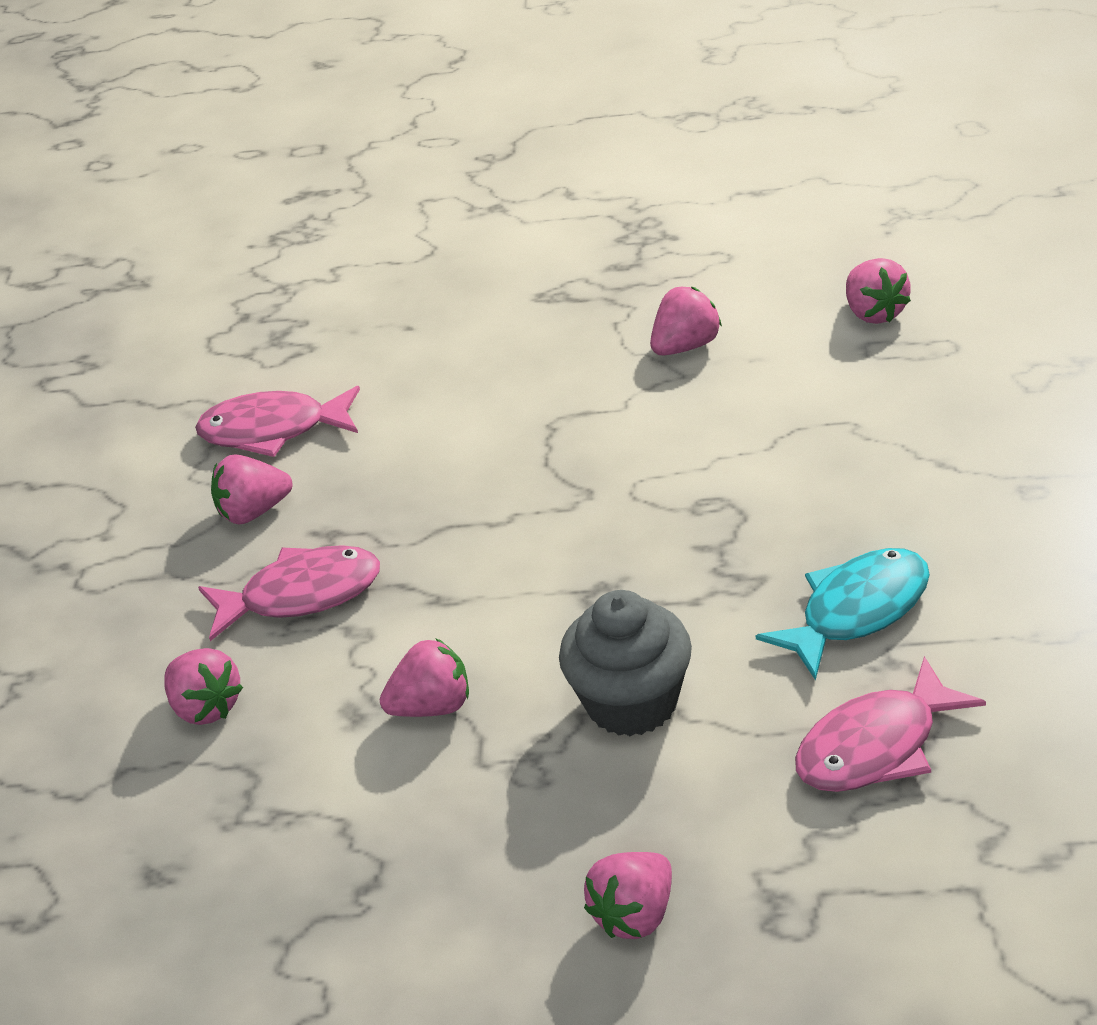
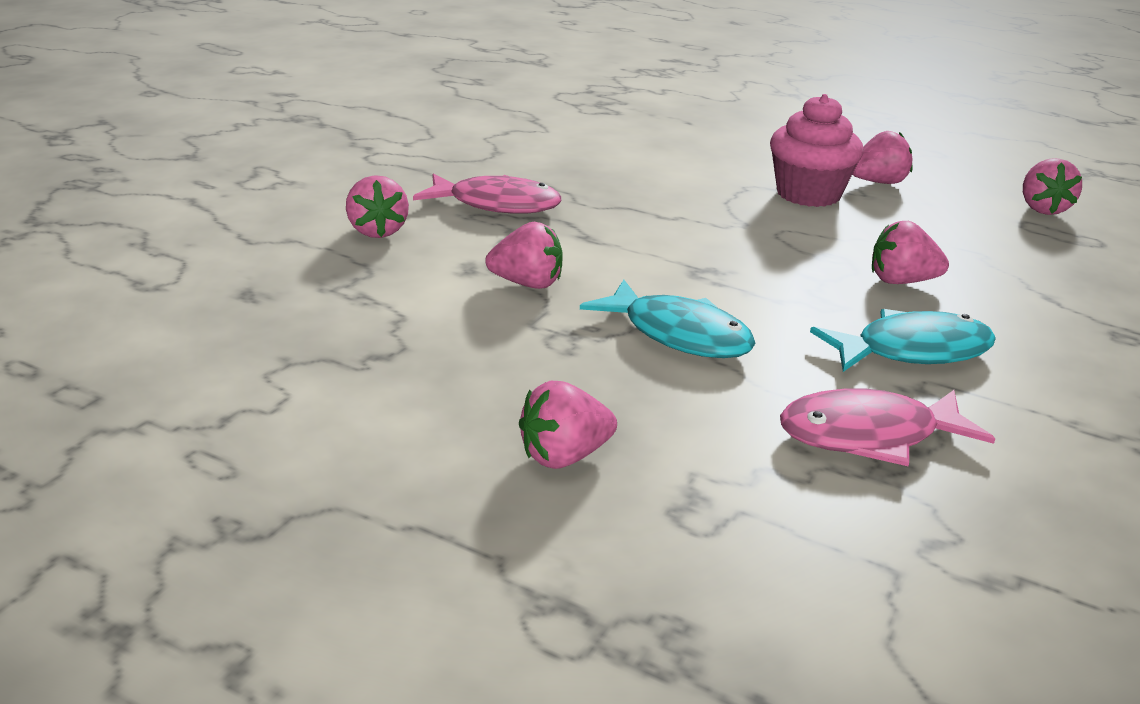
camera: 20 degrees right, 10 degrees down
(254, 511) = (507, 162): pink strawberry -> pink strawberry (901, 281)
(273, 430) = (557, 135): pink fish -> none
(625, 405) = (808, 194): none -> pink cupcake
(632, 703) = (679, 334): grey cupcake -> turquoise fish

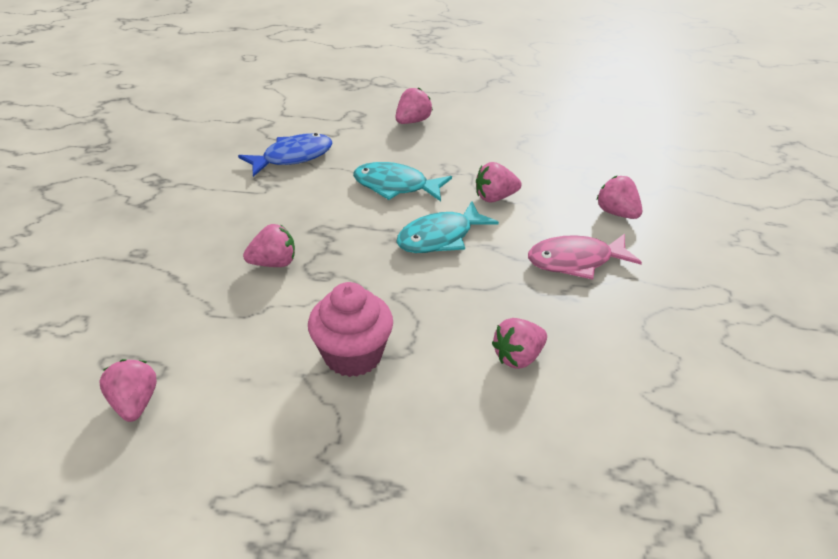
camera: 160 degrees right, 10 degrees up
(869, 435) = (292, 157): pink fish -> blue fish
(878, 182) = (290, 402): pink strawberry -> pink strawberry (518, 357)
(912, 351) = (270, 208): turquoise fish -> turquoise fish (440, 237)

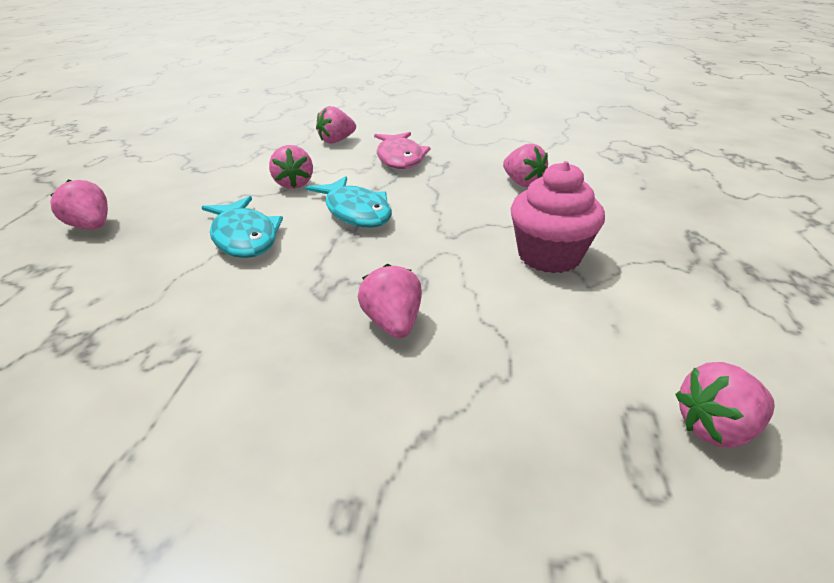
camera: 90 degrees left, 5 degrees down
(292, 157) = (107, 327): blue fish -> none
(396, 186) = (244, 237): turquoise fish -> turquoise fish turned 45 degrees counterclockwise

